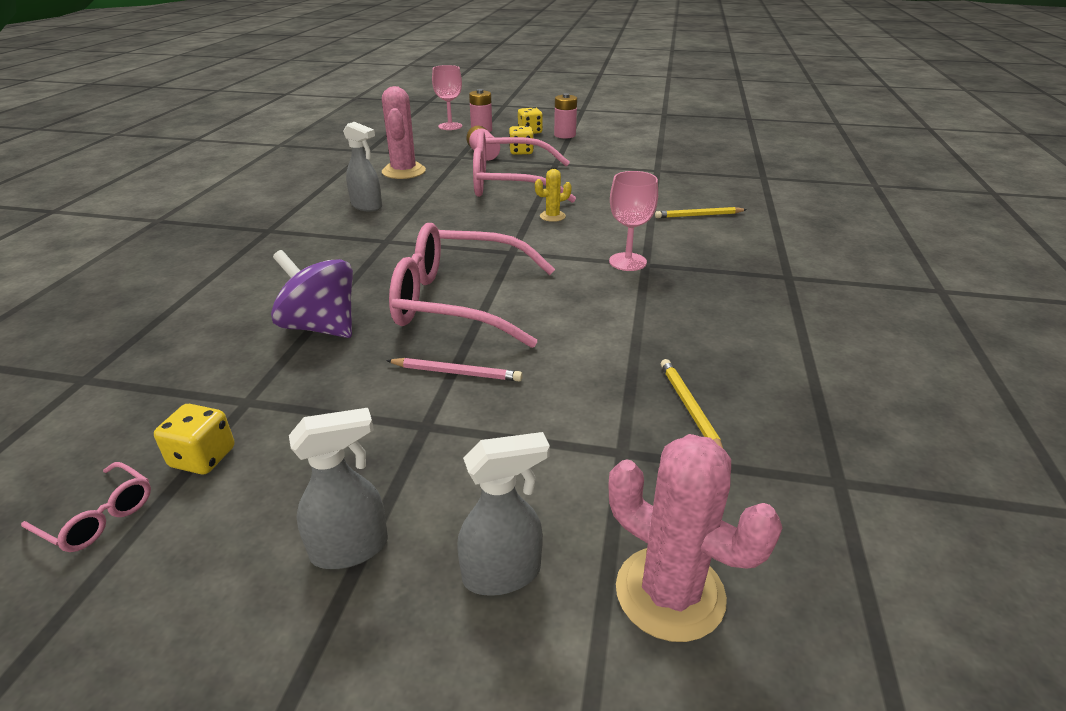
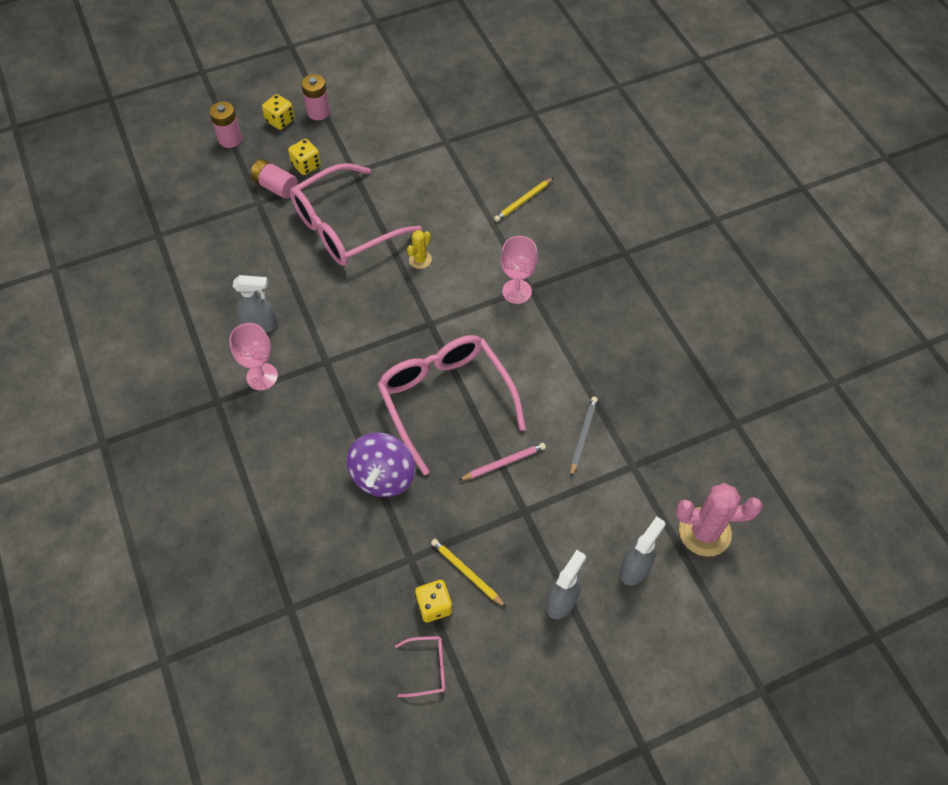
camera: 35 degrees left, 25 degrees up
(321, 327) = (383, 476): purple spinning top -> purple spinning top turned 75 degrees counterclockwise
(404, 171) = (234, 254): pink cactus -> none
(450, 126) = (191, 146): pink goblet -> pink goblet (262, 376)
(459, 302) = (445, 399): pink glasses -> pink glasses turned 90 degrees clockwise
(582, 393) = (583, 436): none -> grey pencil
(689, 408) = (643, 413): yellow pencil -> yellow pencil (467, 573)

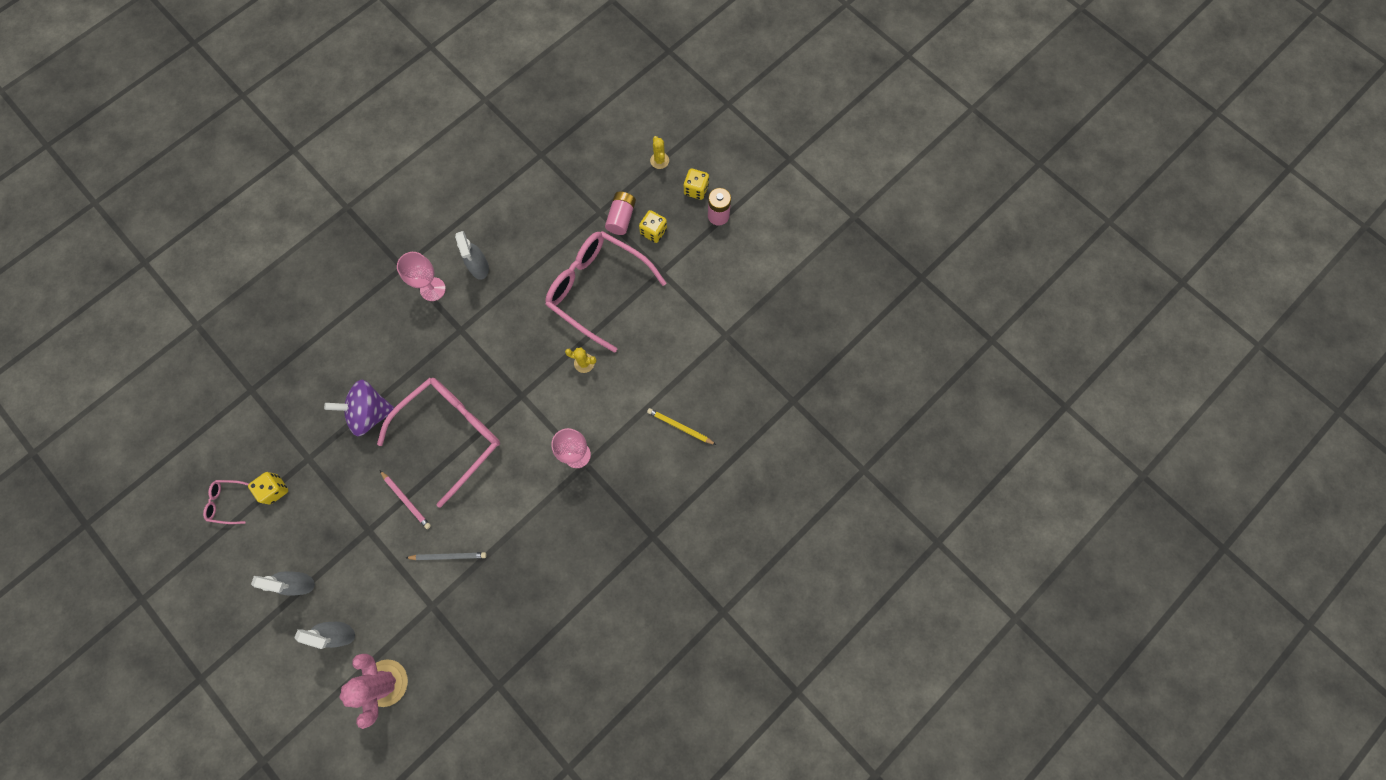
camera: 70 degrees right, 15 degrees up
(230, 139) = (659, 160): pink battery -> yellow cactus
(427, 668) = (227, 502): pink glasses -> pink glasses turned 120 degrees clockwise
(467, 573) = (306, 504): yellow pencil -> none

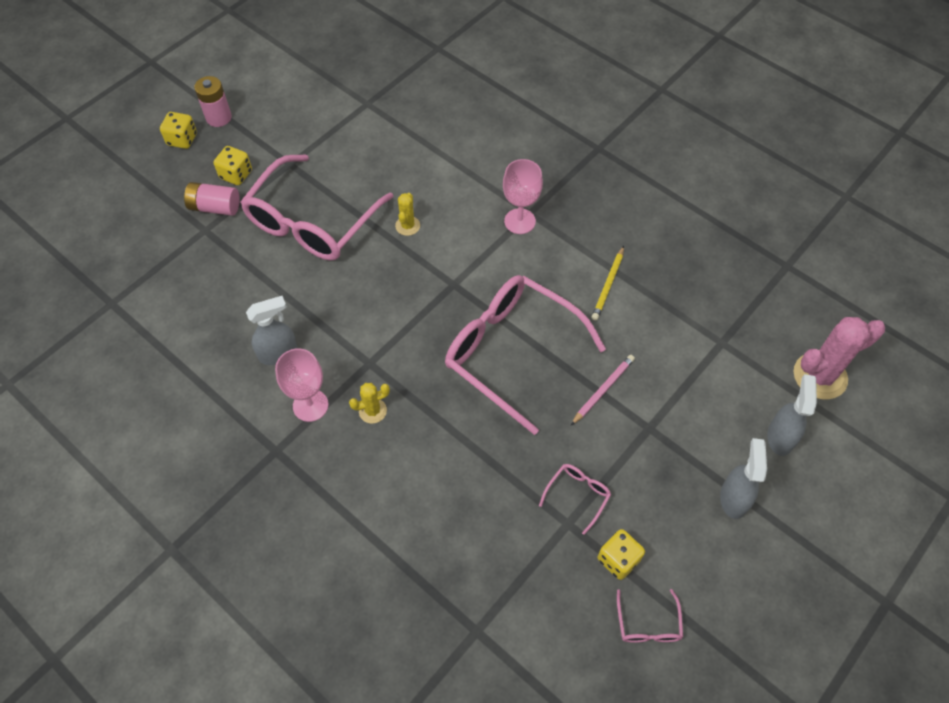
camera: 95 degrees left, 15 degrees down
(327, 468) = (577, 495): none -> pink glasses
(370, 413) = (494, 453): purple spinning top -> none
(448, 556) = (661, 333): grey pencil -> none
(659, 160) = (137, 176): yellow cactus -> yellow cactus (372, 411)
(680, 427) = (476, 134): yellow pencil -> yellow pencil (608, 285)

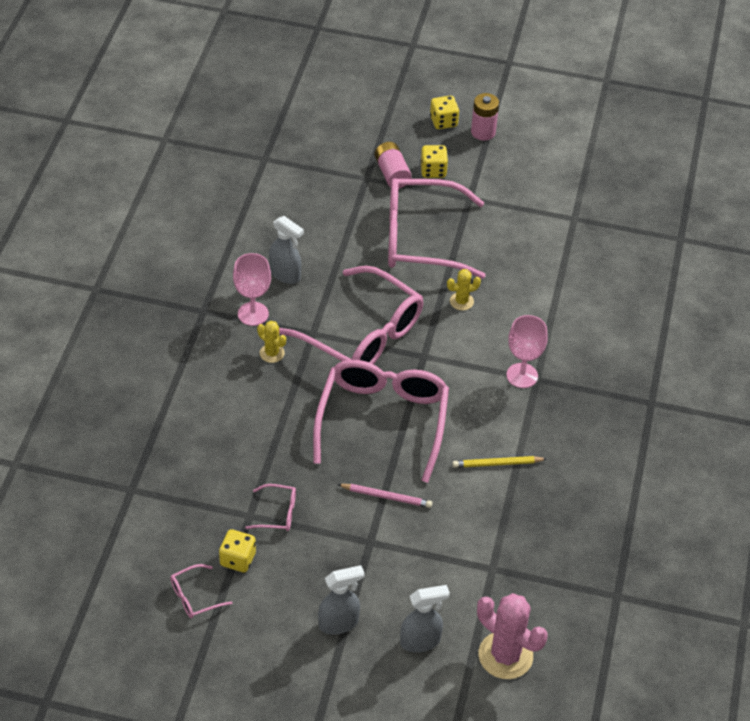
camera: 60 degrees right, 10 degrees down
(397, 321) = (362, 334): none -> pink glasses

